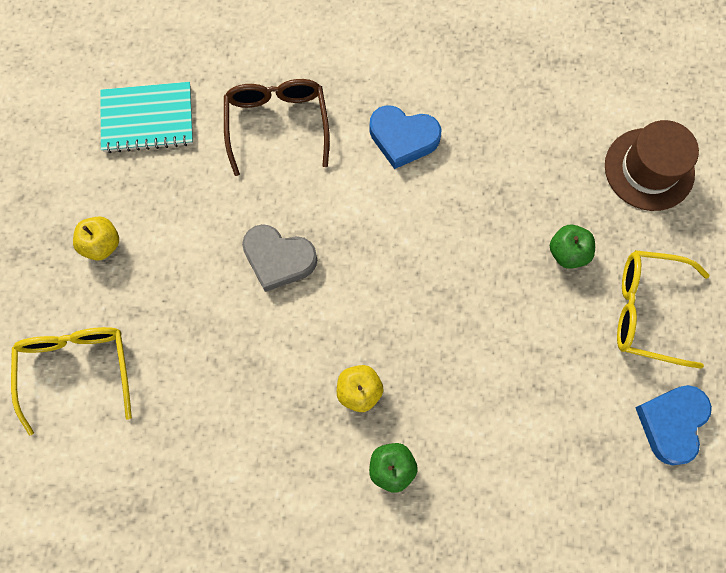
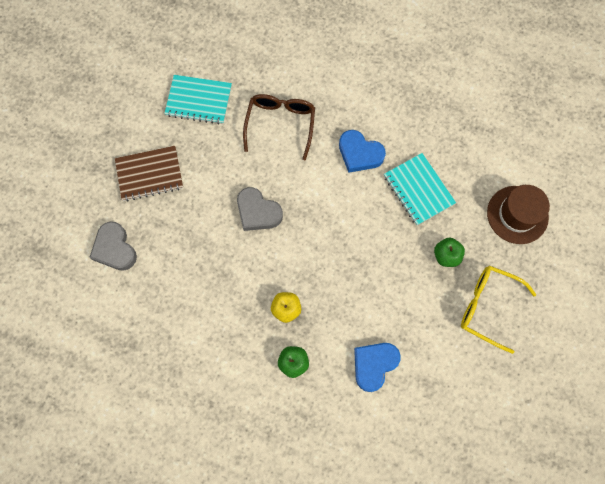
camera: 15 degrees right, 0 degrees up
(77, 369) = (115, 249): yellow glasses -> grey heart
(102, 244) = (149, 174): yellow apple -> brown notebook
(501, 169) = (418, 190): none -> turquoise notebook
(671, 423) = (482, 383): blue heart -> blue heart (374, 365)

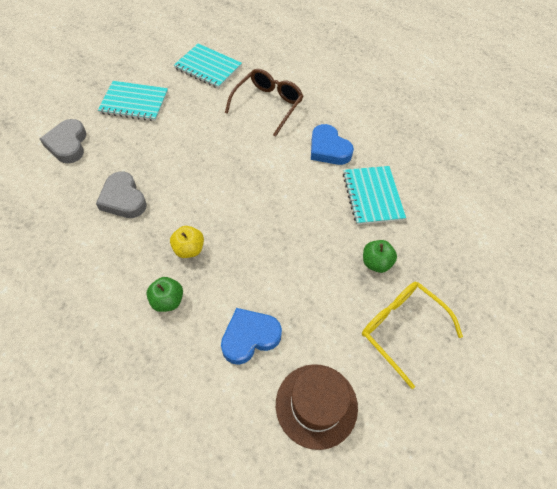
camera: 20 degrees right, 15 degrees down
(149, 174) = (134, 103): brown notebook -> turquoise notebook
(258, 212) = (209, 161): grey heart -> grey heart (123, 199)
(517, 214) = (468, 253): brown hat -> brown hat (316, 405)

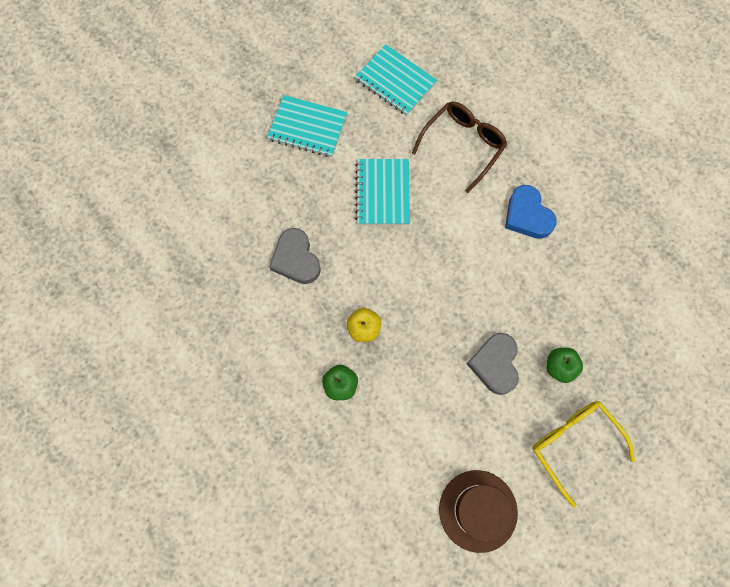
camera: 10 degrees right, 15 degrees up
(68, 144) = (234, 180): grey heart -> grey heart (495, 364)
(249, 337) = (420, 434): blue heart -> none
(372, 196) = (568, 284): turquoise notebook -> turquoise notebook (382, 193)

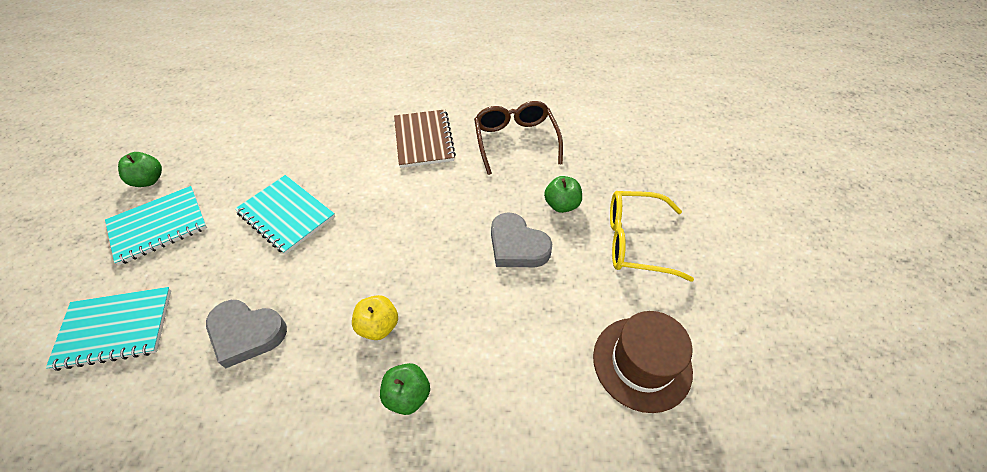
camera: 50 degrees left, 20 degrees down
(328, 79) = (149, 180): none -> green apple
(395, 81) = (220, 140): turquoise notebook -> turquoise notebook (115, 329)
(463, 145) = (324, 137): brown glasses -> brown glasses (515, 140)
(527, 215) = (424, 140): blue heart -> brown notebook

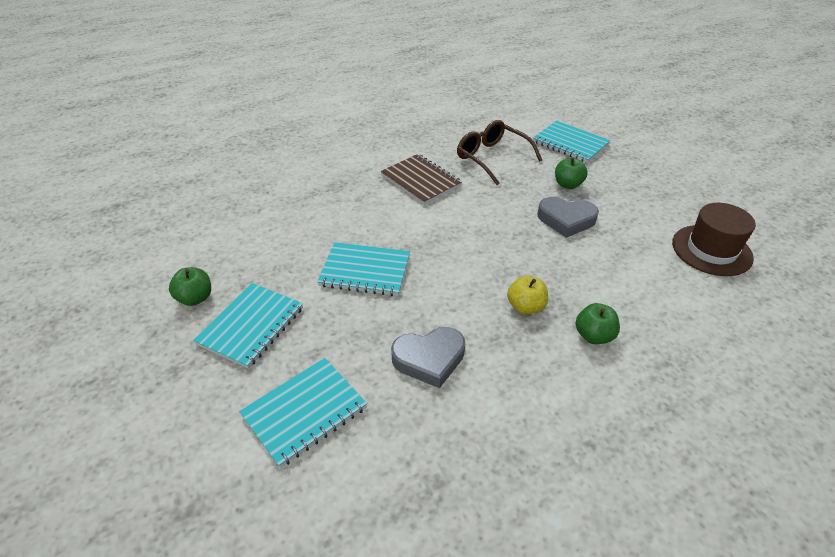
camera: 30 degrees left, 10 degrees down
(615, 155) = (570, 143): none -> turquoise notebook
(635, 241) = (636, 187): yellow glasses -> none

